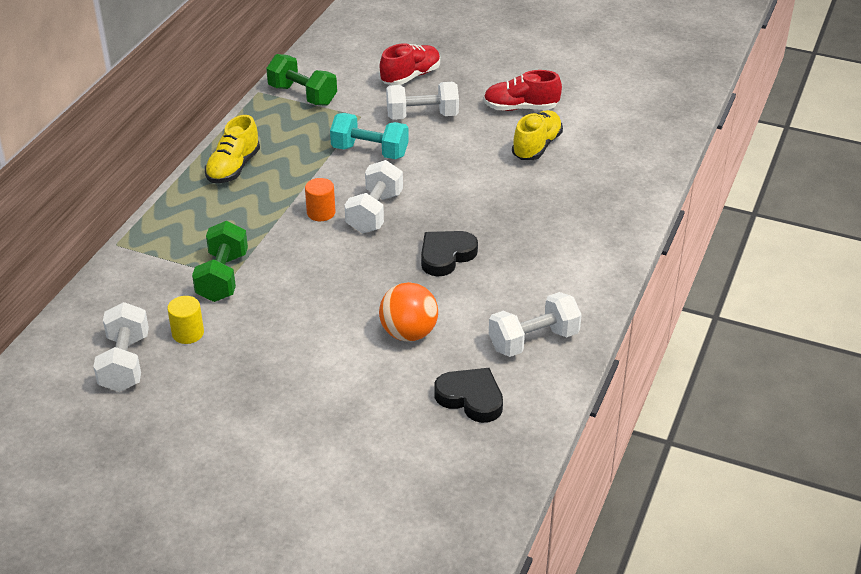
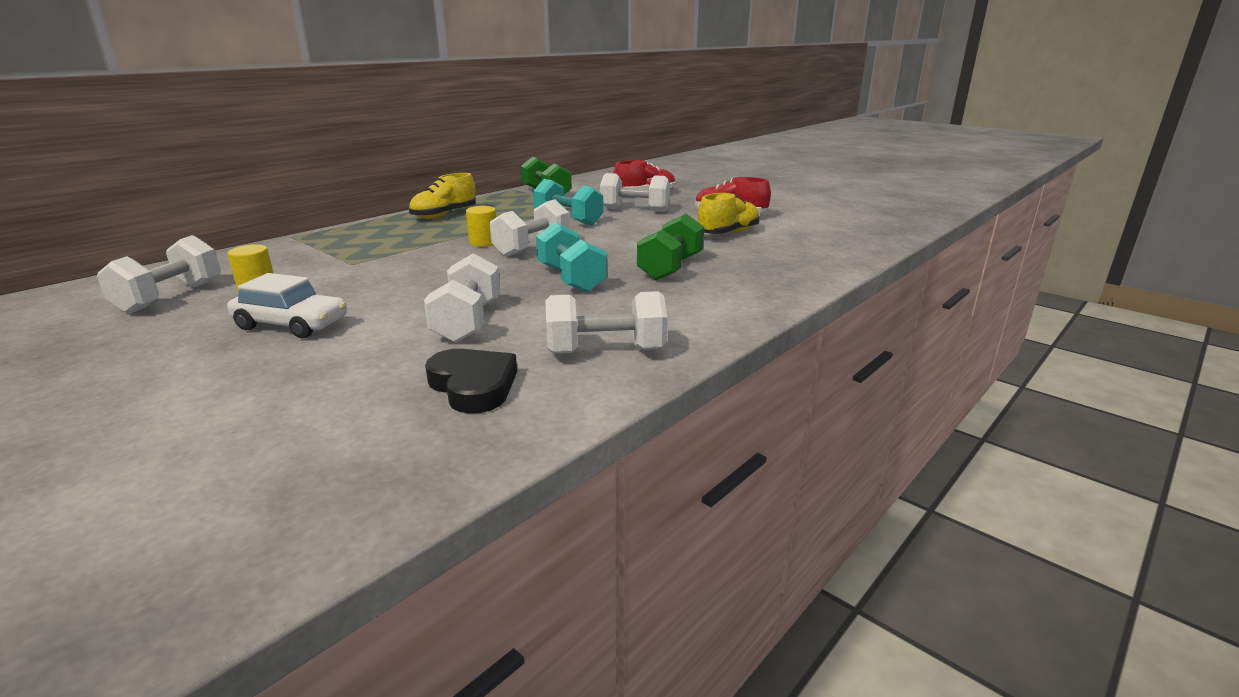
camera: 20 degrees right, 15 degrees down
(223, 277) = (344, 263): green dumbbell -> green dumbbell (670, 268)
(273, 370) = (291, 324): none -> white car
(321, 213) = (483, 242): orange cylinder -> yellow cylinder
(408, 333) = (467, 322): orange ball -> white dumbbell
(446, 256) = (571, 279): black heart -> turquoise dumbbell

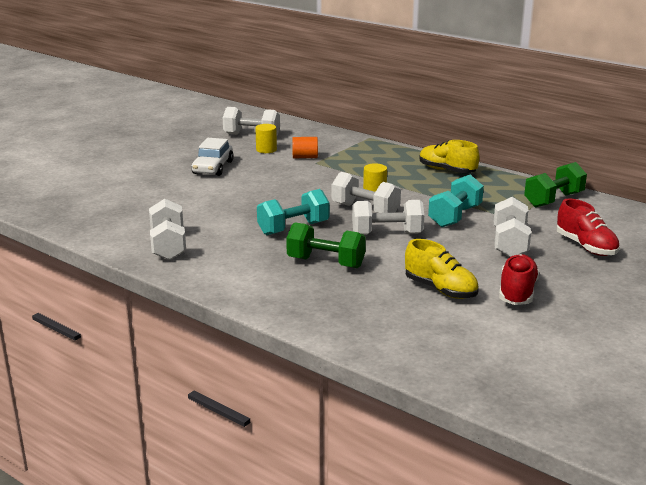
camera: 85 degrees right, 0 degrees up
(323, 268) = (305, 157): none -> orange cylinder
(467, 322) = (214, 206): white dumbbell -> white dumbbell (387, 234)
(473, 386) = (132, 217): black heart -> none

